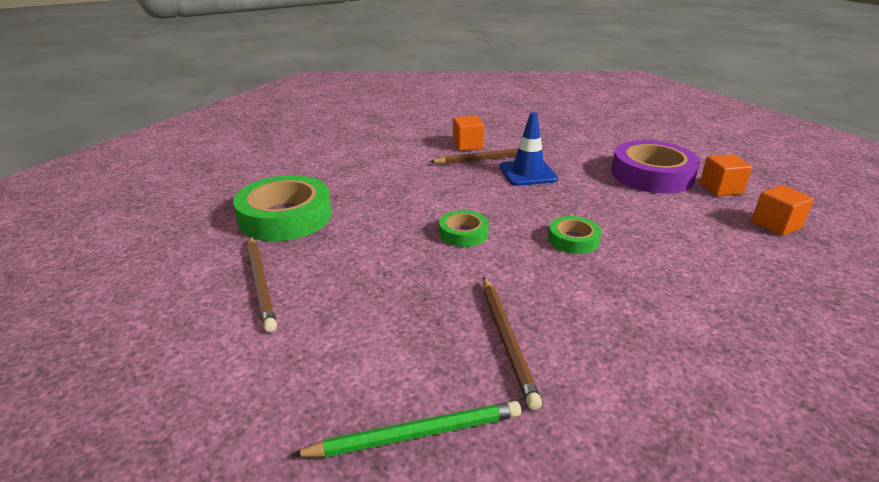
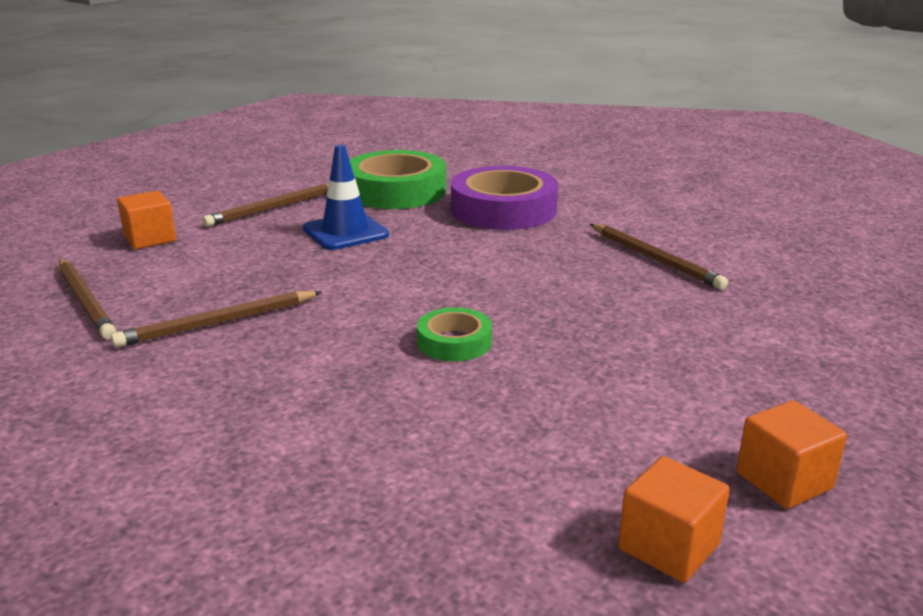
camera: 70 degrees right, 5 degrees down
(416, 434) = (86, 301): green pencil -> brown pencil
(463, 233) = (422, 274): green tape -> none
(467, 145) = (688, 241): orange cube -> orange cube (150, 239)
(527, 173) = (638, 292): blue traffic cone -> blue traffic cone (345, 232)
(651, 175) = (760, 398): purple tape -> purple tape (503, 209)

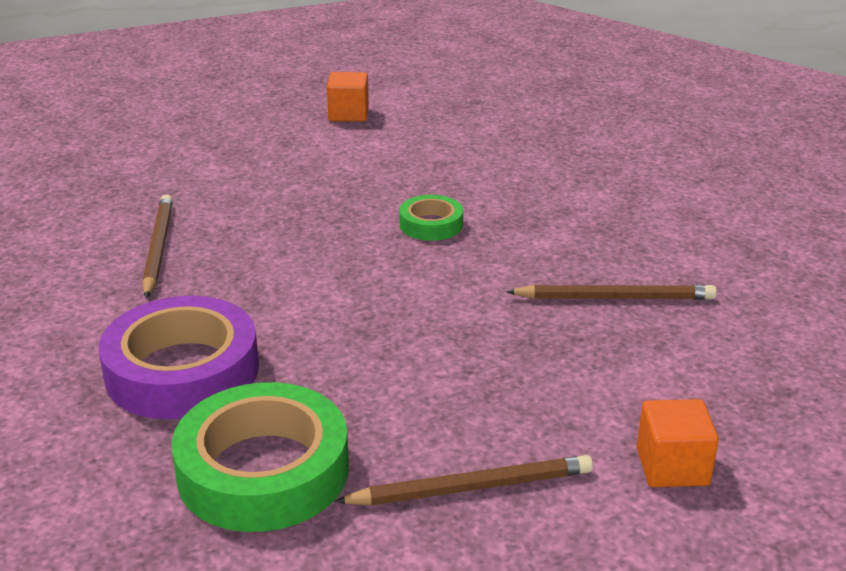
camera: 150 degrees left, 5 degrees up
(86, 301) = (748, 367): brown pencil -> none
(345, 232) = (412, 392): blue traffic cone -> none
(668, 547) = (439, 111): orange cube -> none

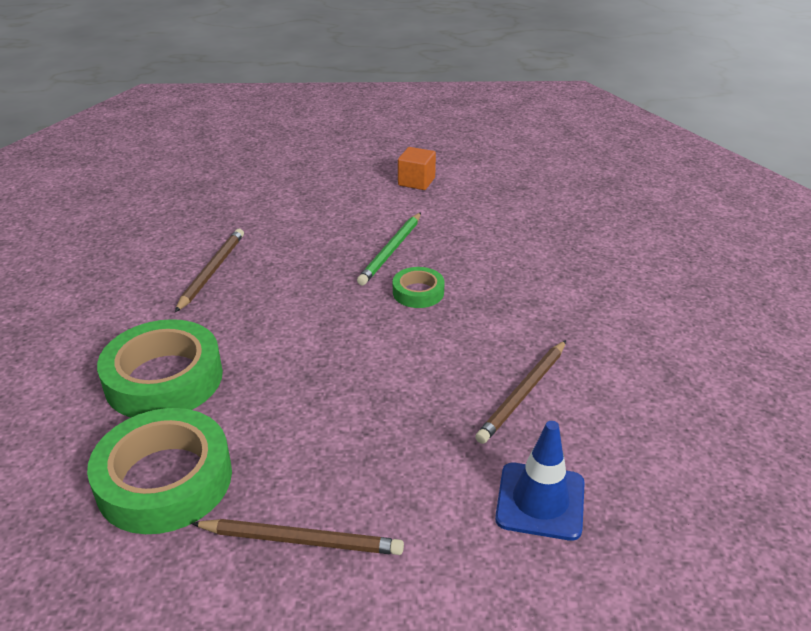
camera: 20 degrees right, 5 degrees up
(182, 371) = (164, 379): purple tape -> green tape
(369, 189) = (391, 251): none -> green pencil
(615, 297) = (523, 393): brown pencil -> brown pencil turned 105 degrees clockwise
(672, 466) = (472, 569): orange cube -> none
(699, 390) = (540, 501): none -> blue traffic cone

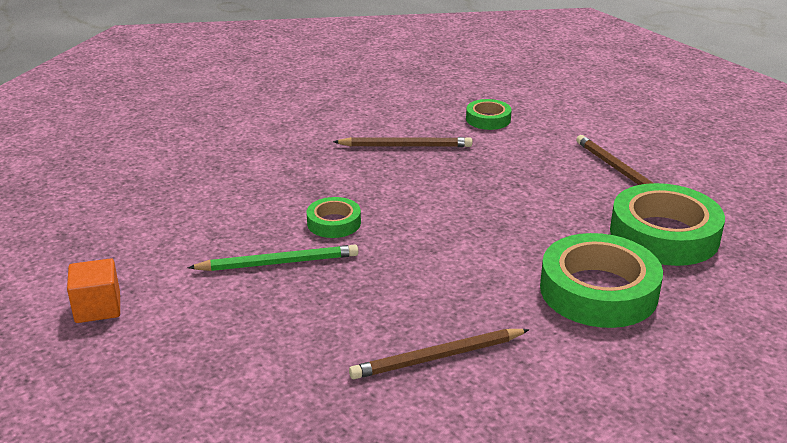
camera: 125 degrees left, 5 degrees down
(540, 501) = (488, 119): blue traffic cone -> green tape

